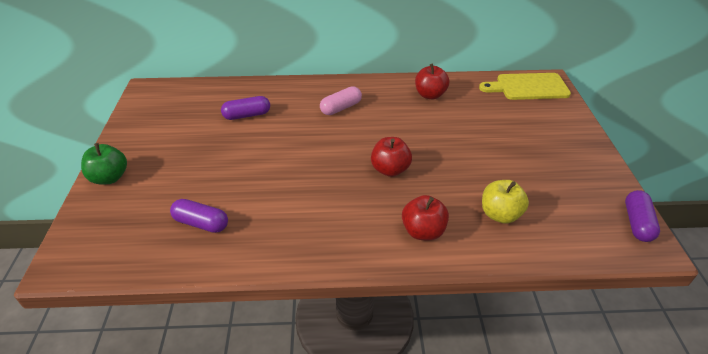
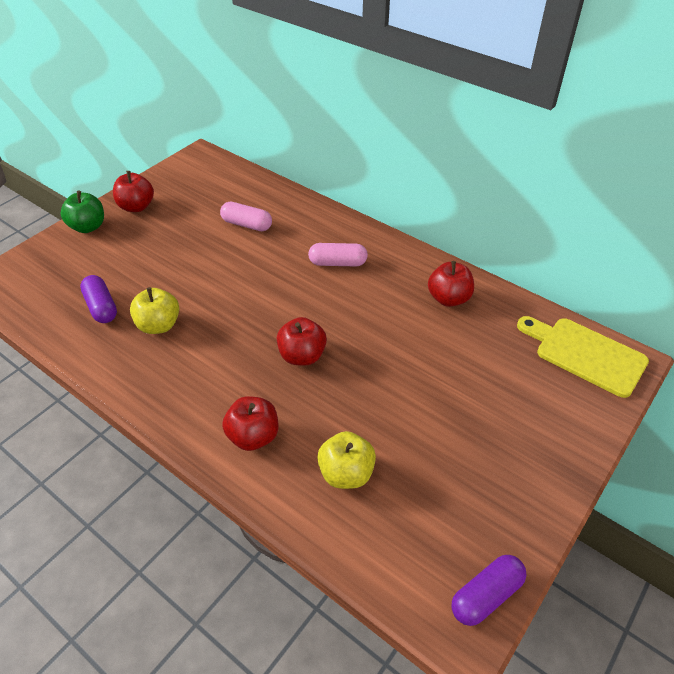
camera: 40 degrees right, 5 degrees up
(137, 144) = (136, 207): none -> red apple
(247, 115) = (247, 224): purple capsule -> pink capsule
(266, 208) = (159, 325): none -> yellow apple

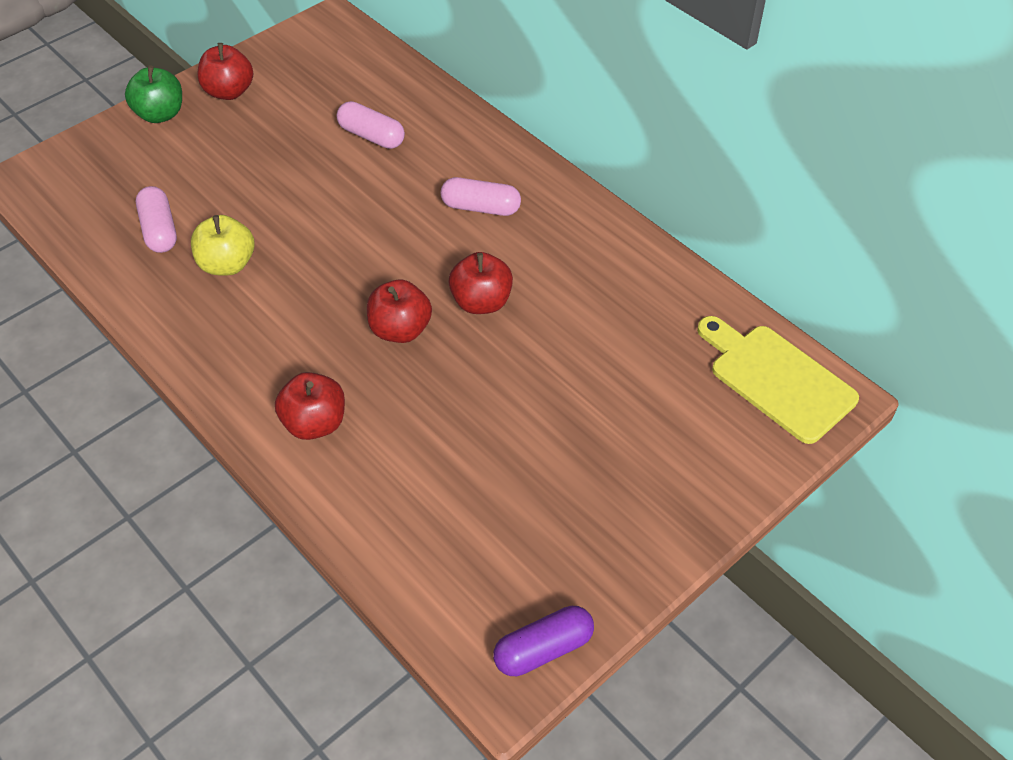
camera: 10 degrees right, 5 degrees up
(101, 307) = (159, 230): purple capsule -> pink capsule
(346, 473) = (417, 484): yellow apple -> none
(448, 298) = (617, 277): red apple -> red apple (481, 302)

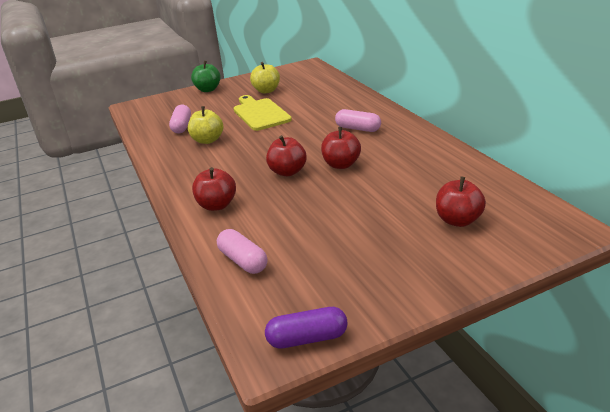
camera: 20 degrees right, 20 degrees down
(229, 92) = (245, 84): red apple -> red apple (458, 220)
(279, 110) = (266, 91): none -> yellow apple
(371, 136) = (309, 101): pink capsule -> pink capsule (243, 261)
(777, 379) = (531, 216): yellow cutting board -> yellow cutting board (260, 113)

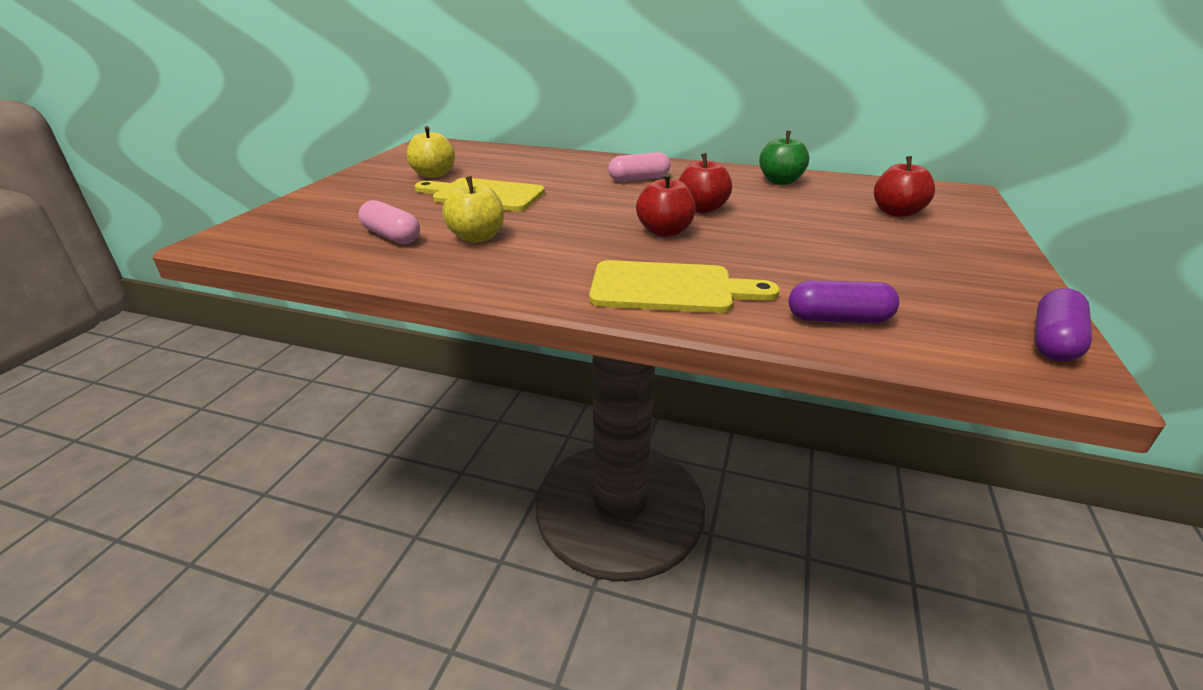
camera: 50 degrees left, 0 degrees up
(208, 89) = (330, 192): green apple -> green apple (780, 181)
(217, 205) = (670, 288): red apple -> yellow cutting board
(243, 261) = (838, 319): pink capsule -> purple capsule

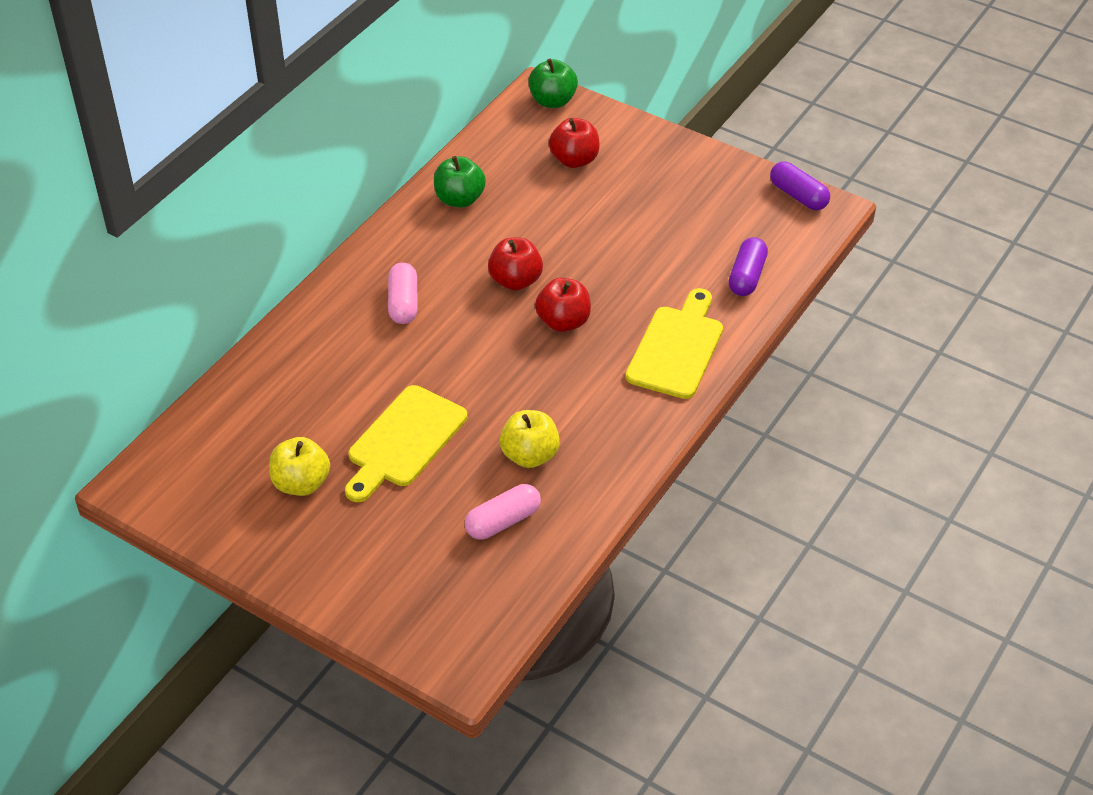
camera: 75 degrees left, 15 degrees up
(963, 196) = (552, 101): none -> green apple

